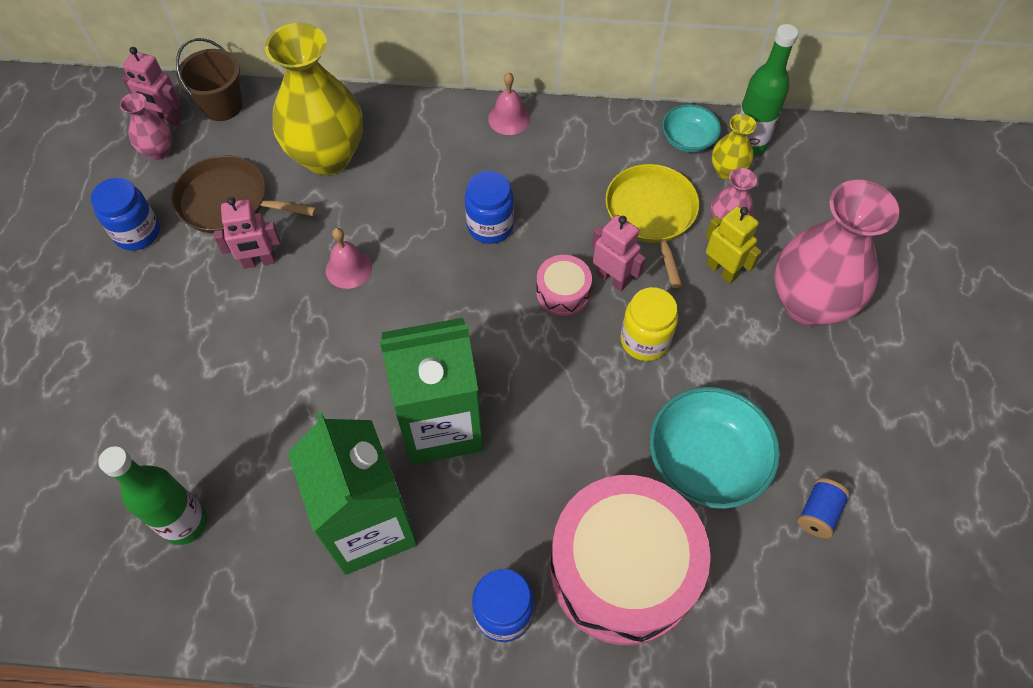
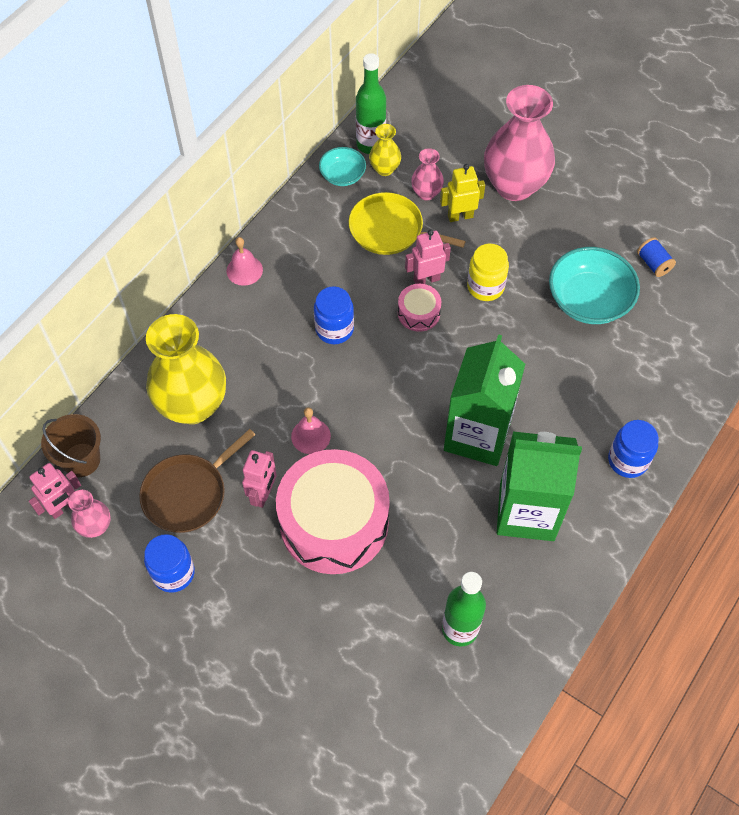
camera: 60 degrees left, 0 degrees up
(622, 569) = (634, 382): pink drum -> pink drum (334, 522)

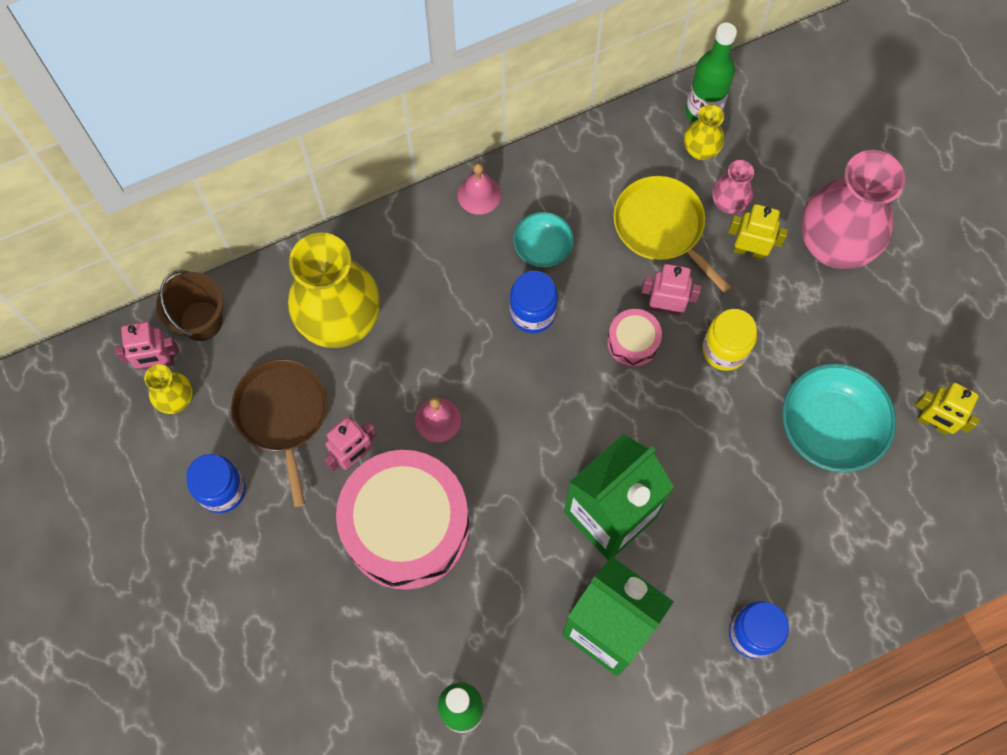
camera: 30 degrees right, 10 degrees up
(95, 526) = (176, 399): pink vase -> yellow vase
(188, 493) = (282, 415): brown pan -> brown pan turned 90 degrees clockwise
(342, 175) = (649, 134): turquoise bowl -> turquoise bowl (542, 247)
(653, 264) = (933, 423): blue spool -> yellow robot

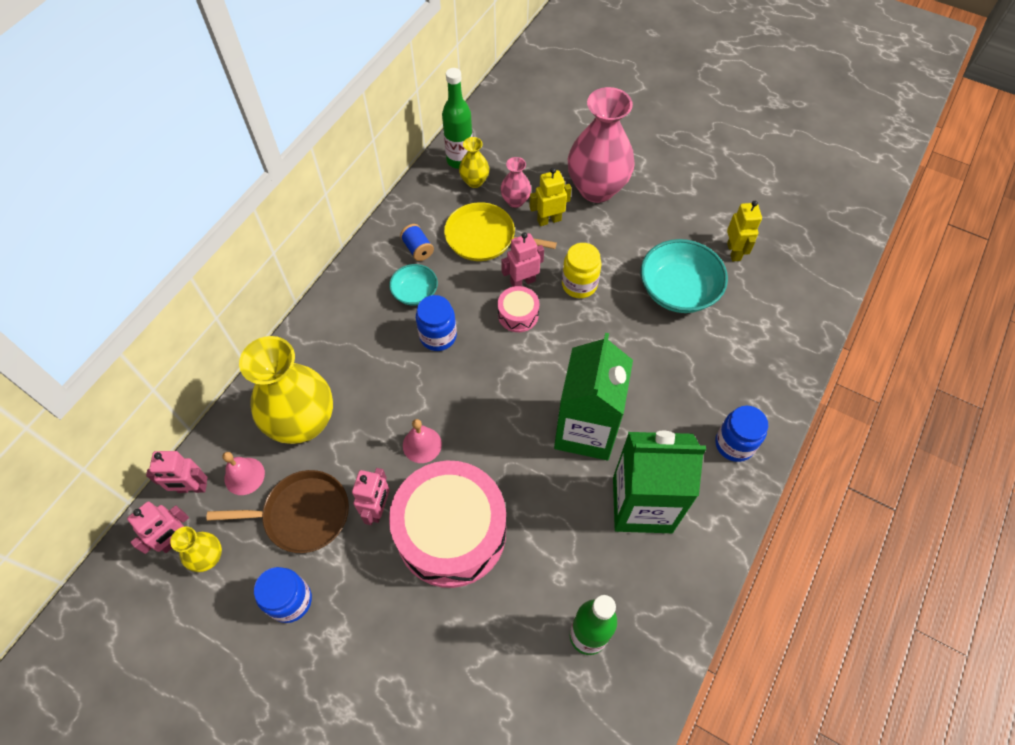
camera: 35 degrees left, 10 degrees down
(201, 321) = (192, 488): brown bucket -> pink robot
(282, 415) = (302, 514): brown pan -> brown pan turned 135 degrees clockwise
(479, 194) = (347, 285): pink bell -> pink bell (244, 476)
(580, 197) = (418, 249): none -> blue spool
(933, 423) = (734, 251): yellow robot -> yellow robot turned 90 degrees counterclockwise

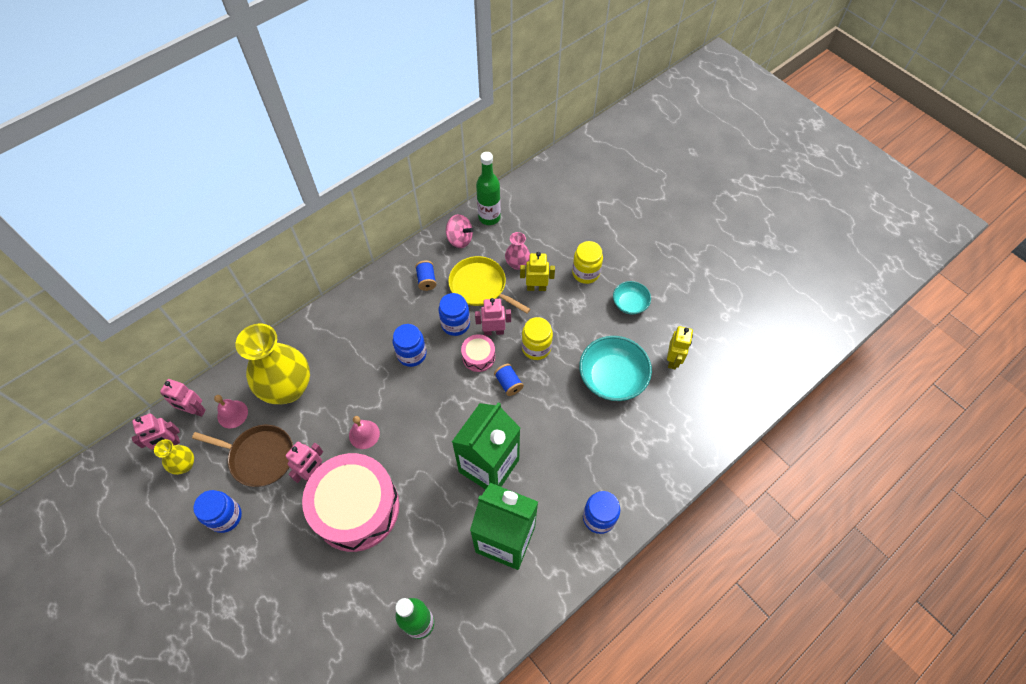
camera: 20 degrees right, 0 degrees up
(415, 293) = (409, 314): turquoise bowl -> turquoise bowl (630, 303)
(436, 193) = (459, 239): none -> pink spinning top
(474, 181) = (493, 238): yellow vase -> none
(474, 287) = (455, 324): none -> blue jar
(566, 333) = (508, 383): none -> blue spool
(596, 188) = (585, 273): pink vase -> yellow jar

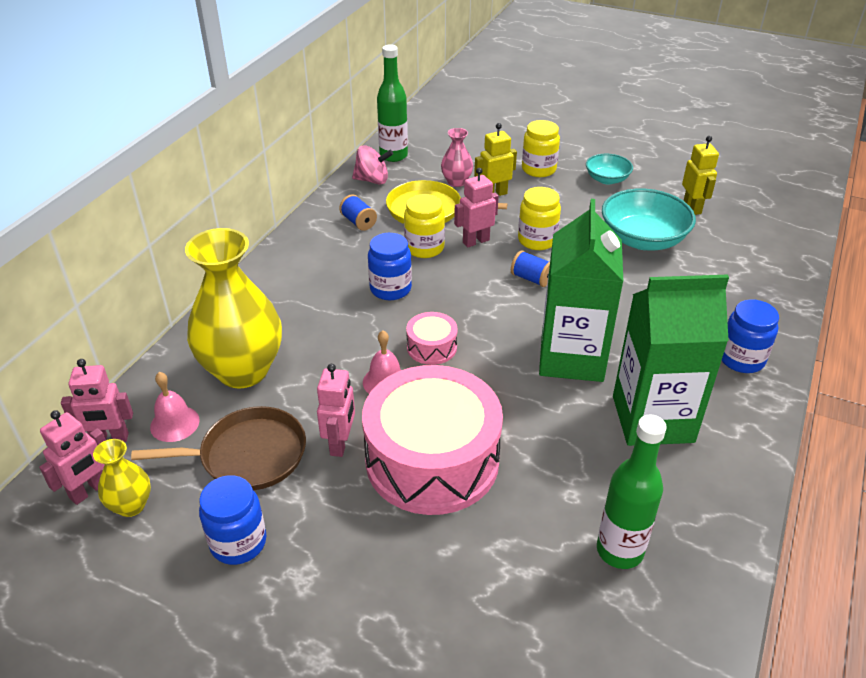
camera: 25 degrees left, 20 degrees down
(455, 324) = (424, 248): blue jar -> yellow jar
(478, 357) = (476, 267): pink drum -> pink drum (431, 347)

